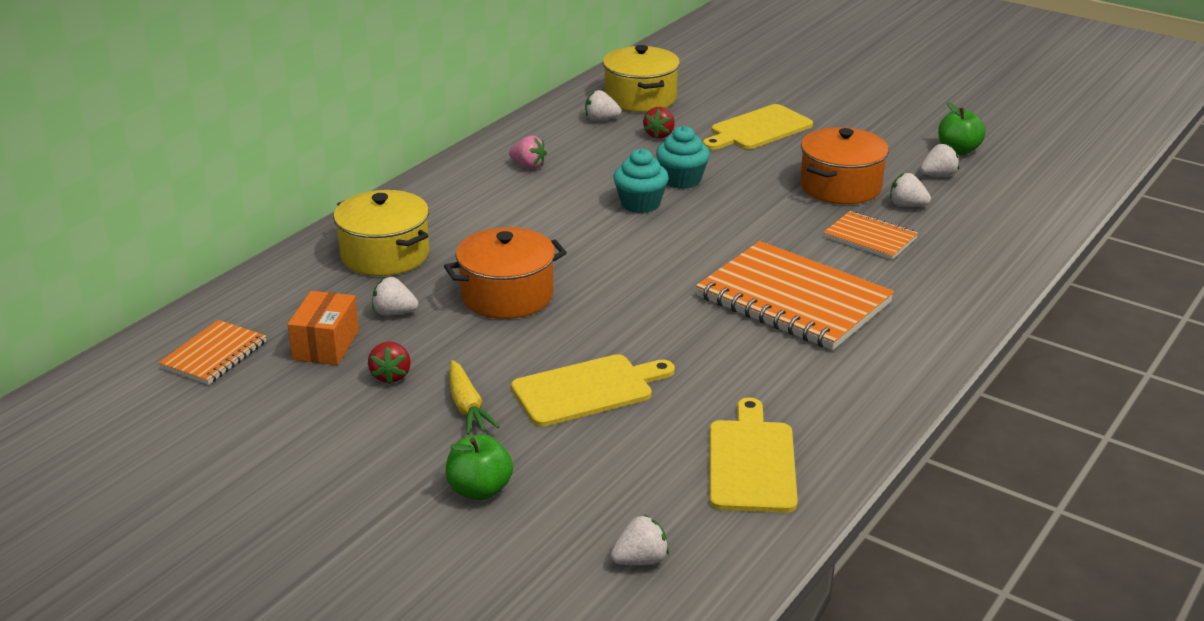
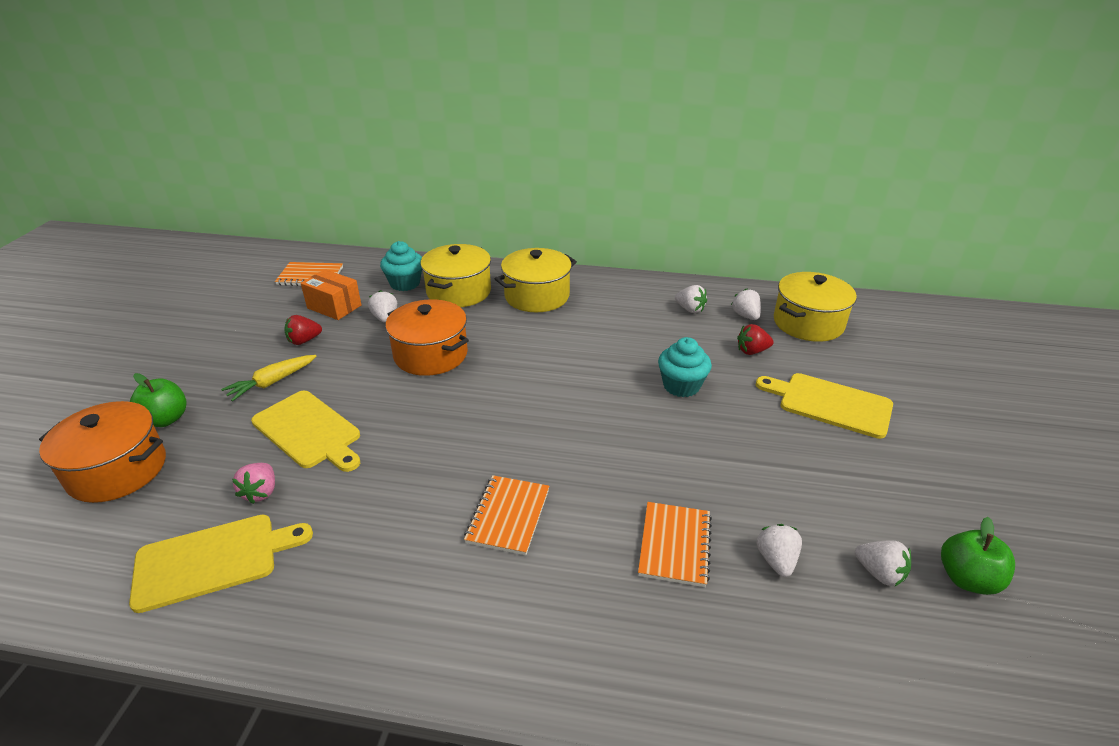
camera: 65 degrees right, 5 degrees up
(326, 345) = (334, 307): orange box -> orange box turned 45 degrees clockwise
(449, 211) = (537, 296): none -> yellow pot
(528, 166) = (633, 307): pink strawberry -> pink strawberry (261, 492)
(640, 204) = (618, 375): turquoise cupcake -> turquoise cupcake (405, 283)
(640, 560) = (67, 528): white strawberry -> white strawberry (690, 309)
(793, 300) = (508, 516): orange notebook -> orange notebook, size x0.52
(840, 186) = (768, 493): orange pot -> orange pot (117, 470)

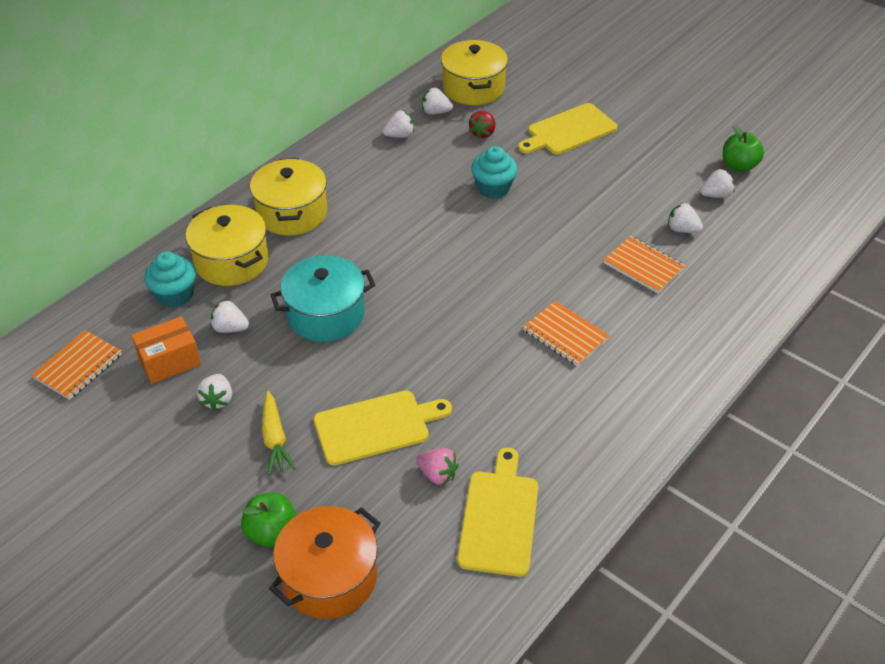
camera: 60 degrees left, 10 degrees up
(304, 341) = (217, 400): red strawberry -> white strawberry
(430, 354) = (326, 314): orange pot -> turquoise pot

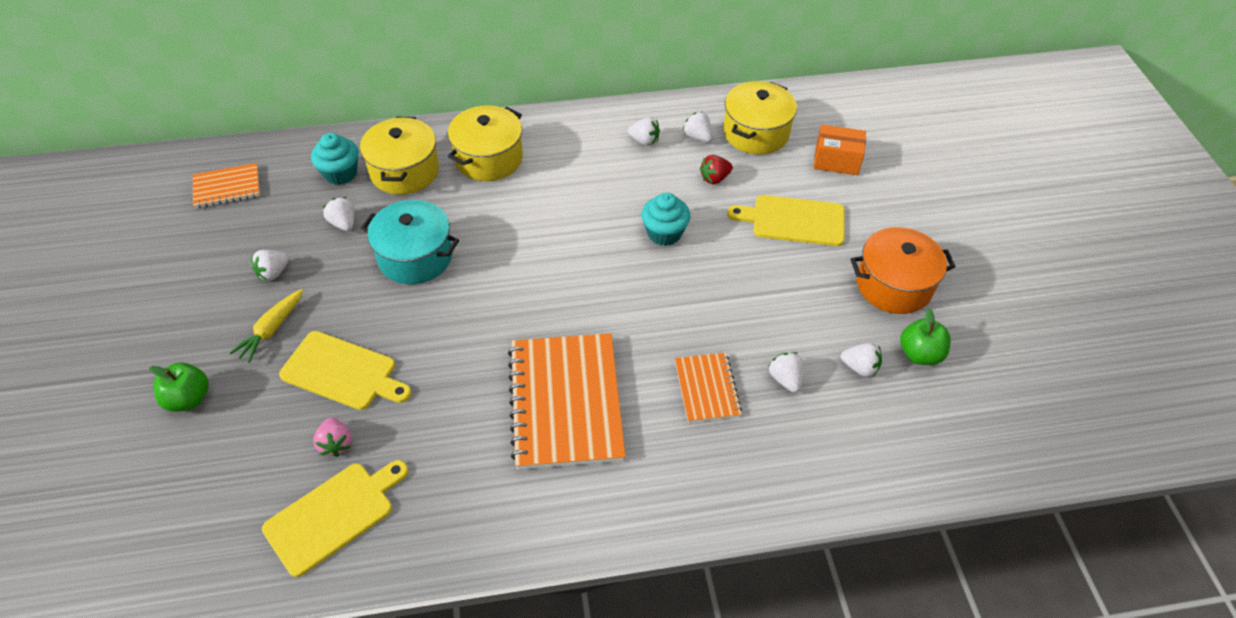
camera: 40 degrees right, 5 degrees up
(170, 361) = (280, 222): orange box -> orange box (836, 161)
(329, 577) = (180, 463): orange pot -> orange pot (894, 285)
(565, 335) = (565, 402): orange notebook -> orange notebook, size x1.94

